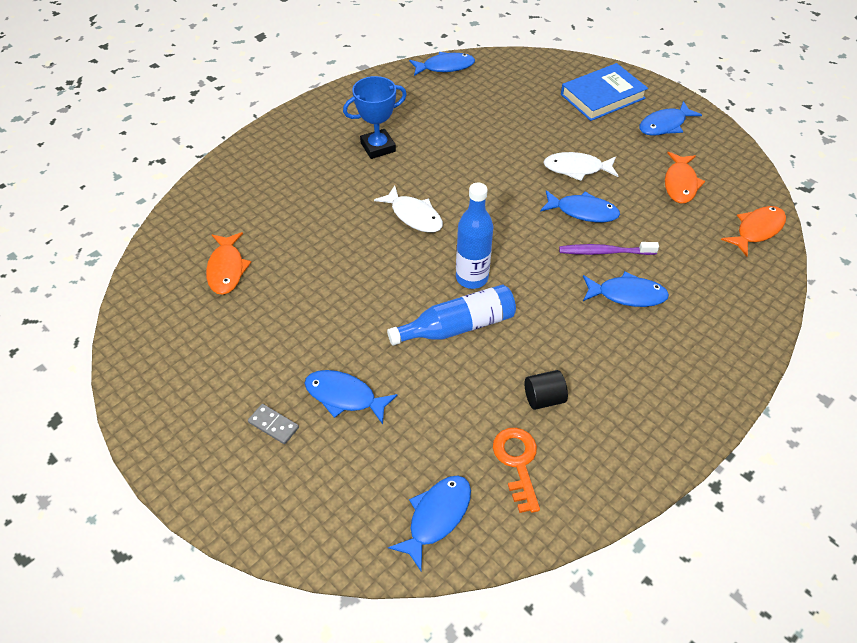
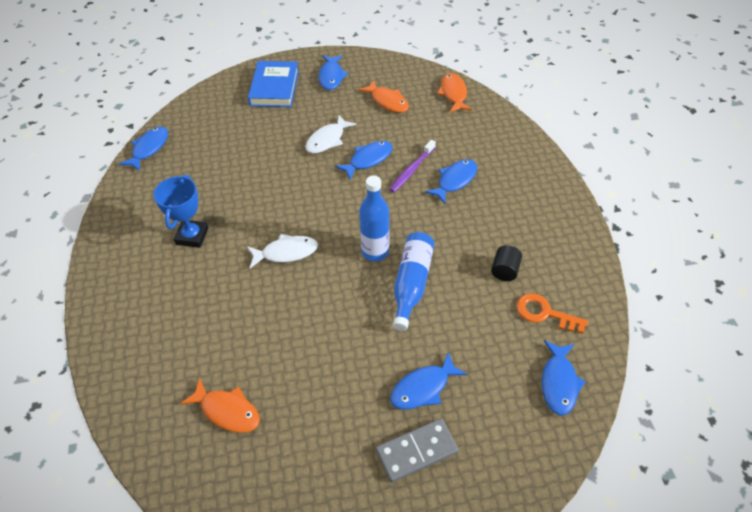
camera: 55 degrees left, 0 degrees up
(273, 425) = (416, 451): grey domino -> grey domino, size x1.74
(436, 516) = (559, 382): blue fish -> blue fish turned 150 degrees counterclockwise

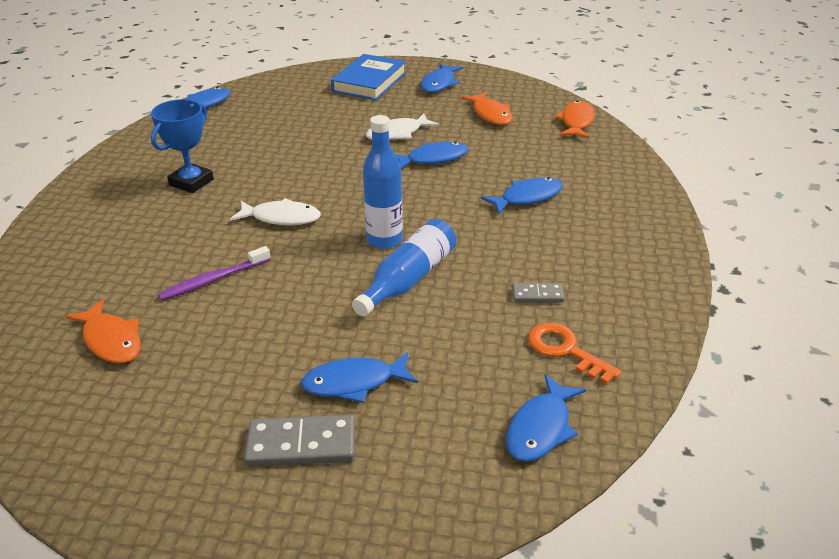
camera: 20 degrees right, 15 degrees down
(411, 170) = (479, 178): purple toothbrush -> purple toothbrush (213, 280)
(504, 270) = (537, 295): black cylinder -> grey domino

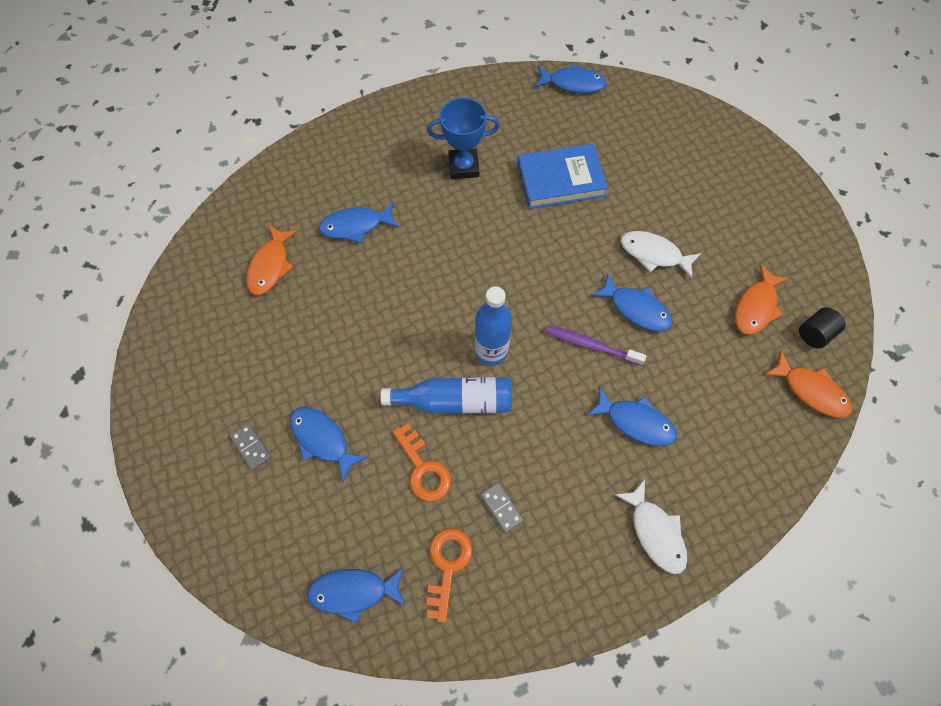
camera: 55 degrees right, 30 degrees up
(213, 280) = (365, 274): purple toothbrush -> purple toothbrush (591, 345)
(281, 218) = (465, 260): white fish -> white fish (655, 532)
(301, 444) = (251, 447): grey domino -> grey domino, size x0.57
(369, 82) = (724, 169): blue book -> blue book (560, 180)
(439, 84) = (775, 227): blue fish -> blue fish (355, 226)
(456, 326) = (423, 469): none -> orange key
(536, 104) = (814, 334): none -> black cylinder
(576, 122) = (811, 390): orange fish -> orange fish turned 60 degrees clockwise

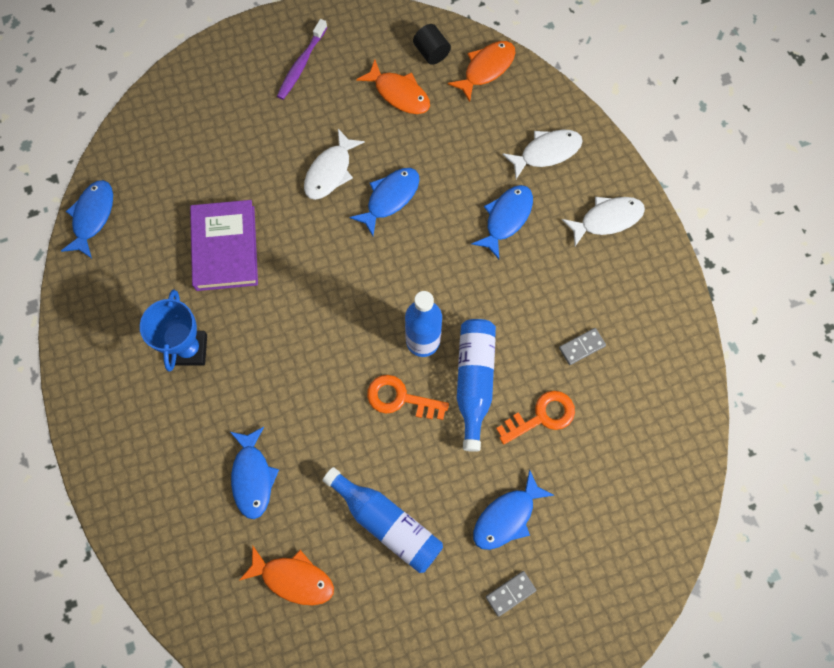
camera: 85 degrees left, 5 degrees up
(317, 334) = (387, 523): none -> blue bottle
(353, 592) = (655, 487): blue fish -> none
(447, 565) = (632, 400): orange key -> orange key (400, 398)
(560, 180) = (225, 248): blue book -> purple book
(591, 345) = (425, 246): purple toothbrush -> purple toothbrush (301, 64)
(723, 460) = (546, 152): none -> white fish

